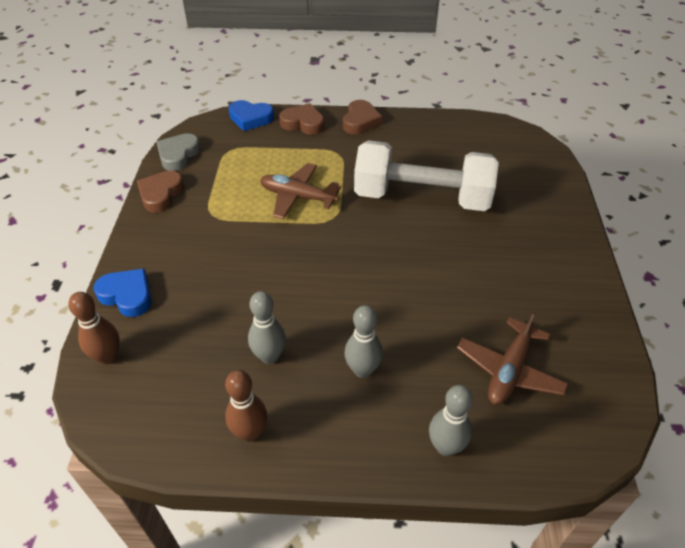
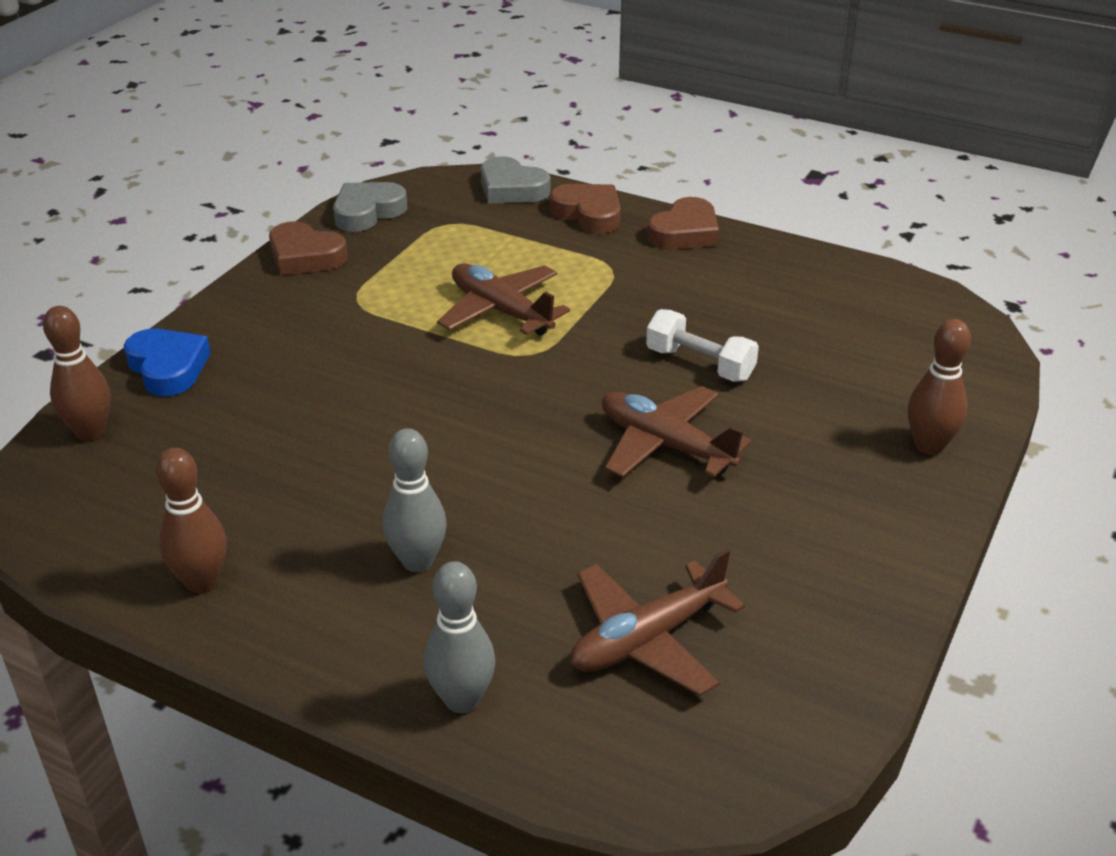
camera: 25 degrees right, 10 degrees down
(161, 194) = (305, 256): brown heart -> brown heart turned 105 degrees counterclockwise
(250, 118) = (511, 189): blue heart -> grey heart
(269, 356) = (299, 500): grey bowling pin -> none
(422, 198) = (699, 364): white dumbbell -> white dumbbell, size x0.45
(438, 251) = (665, 445): none -> brown plane
(557, 210) = (929, 446): none -> brown bowling pin

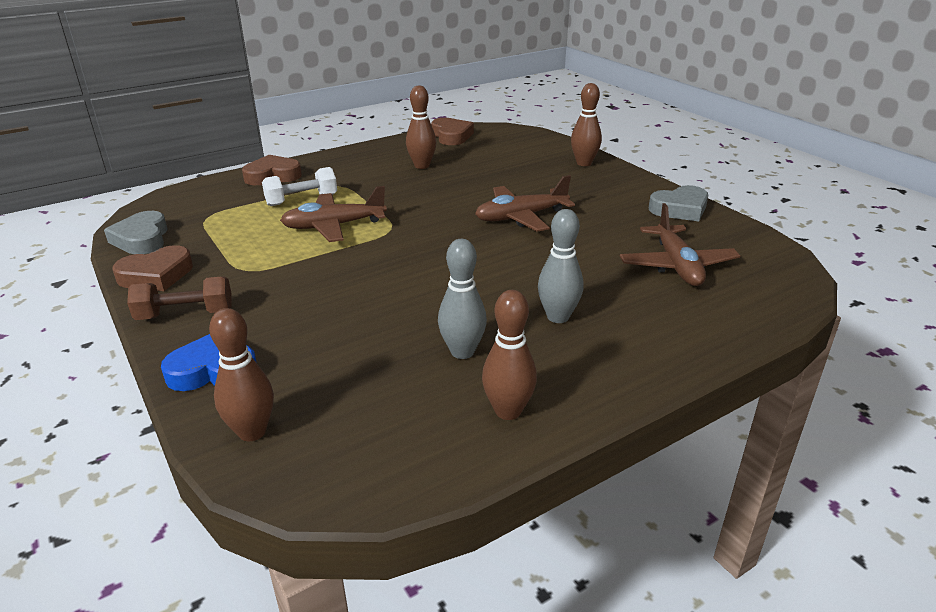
camera: 60 degrees left, 5 degrees down
(248, 307) = (185, 314): none -> brown dumbbell
(462, 700) = (695, 333): grey bowling pin -> grey bowling pin (462, 352)
(511, 189) = (204, 188): grey heart -> grey heart (680, 209)
(685, 232) = (334, 159): brown heart -> brown heart (451, 136)
(699, 364) = (461, 189): white dumbbell -> white dumbbell (302, 200)
(742, 304) = (422, 166): none -> brown bowling pin

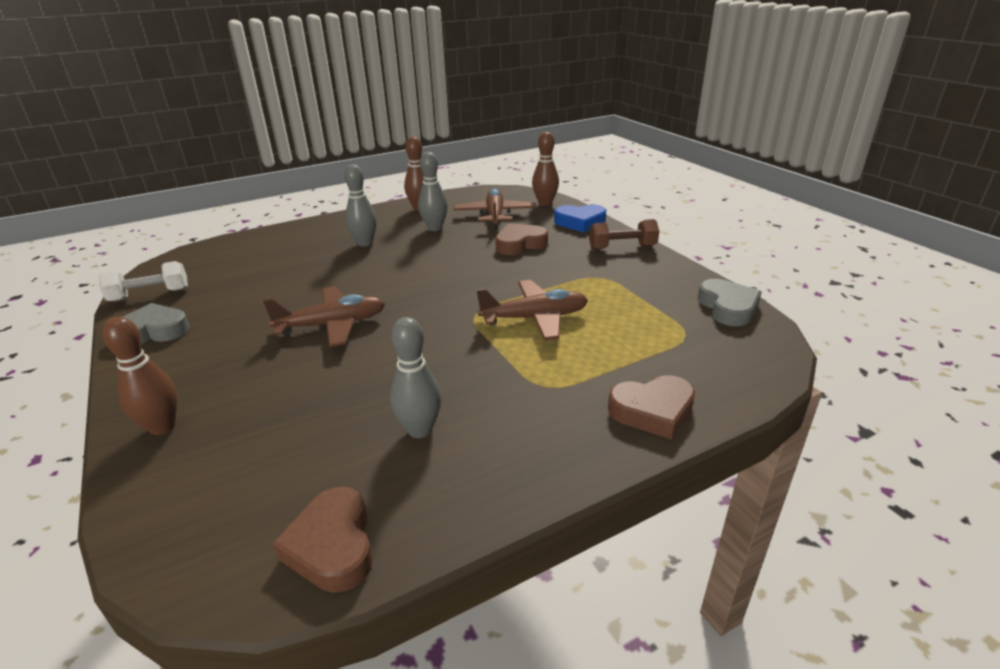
camera: 175 degrees left, 0 degrees up
(156, 275) = (673, 273): brown heart -> brown heart (520, 244)
(302, 200) = (585, 357): white dumbbell -> white dumbbell (150, 295)
(422, 166) = (419, 430): brown bowling pin -> grey bowling pin
(677, 265) = (241, 273): brown plane -> brown plane (495, 215)

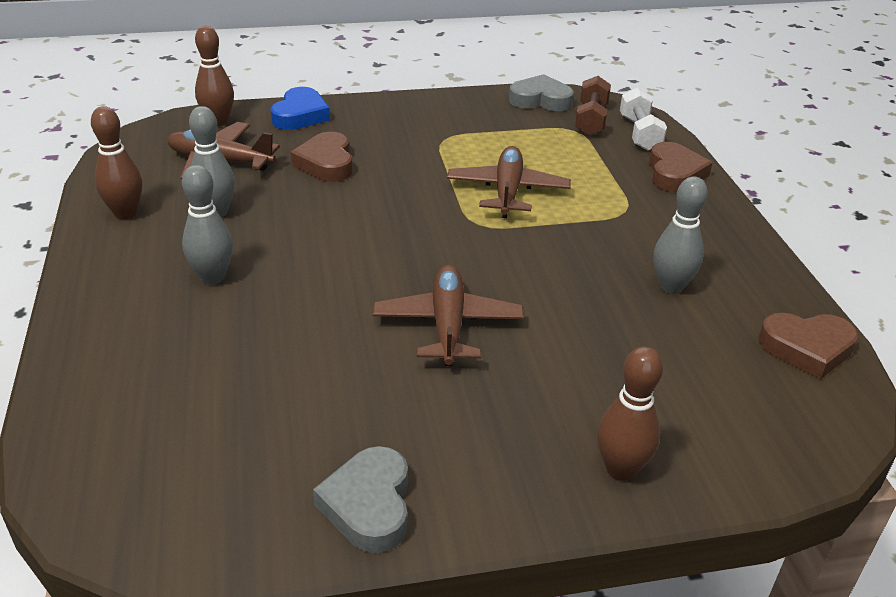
camera: 75 degrees left, 5 degrees up
(150, 295) = (224, 524): white dumbbell -> white dumbbell (639, 133)
(622, 247) = (387, 110): brown dumbbell -> brown dumbbell (591, 120)

